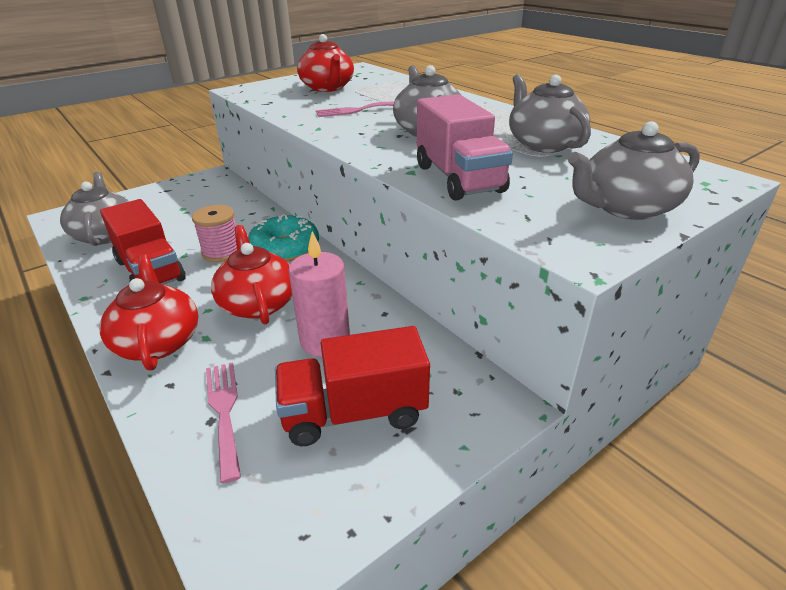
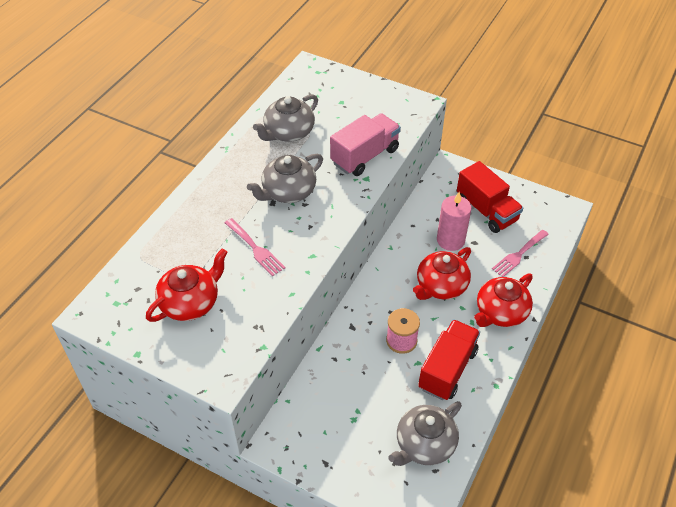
camera: 115 degrees left, 15 degrees up
(285, 248) = (374, 305): turquoise donut -> none
(626, 207) = (365, 95): grey teapot -> none

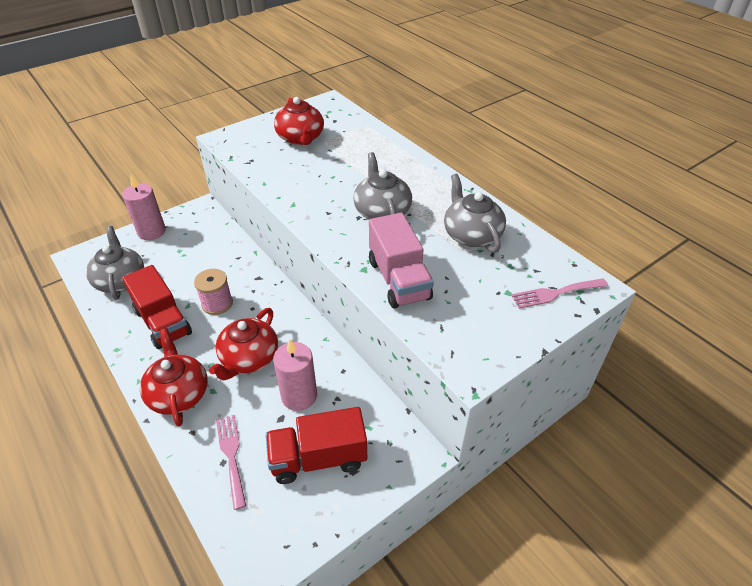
camera: 115 degrees right, 5 degrees down
(256, 249) = (326, 177): pink fork -> pink fork (555, 293)
(340, 469) = (151, 232): none -> pink candle
(440, 286) = (249, 358): red teapot -> red teapot turned 135 degrees counterclockwise

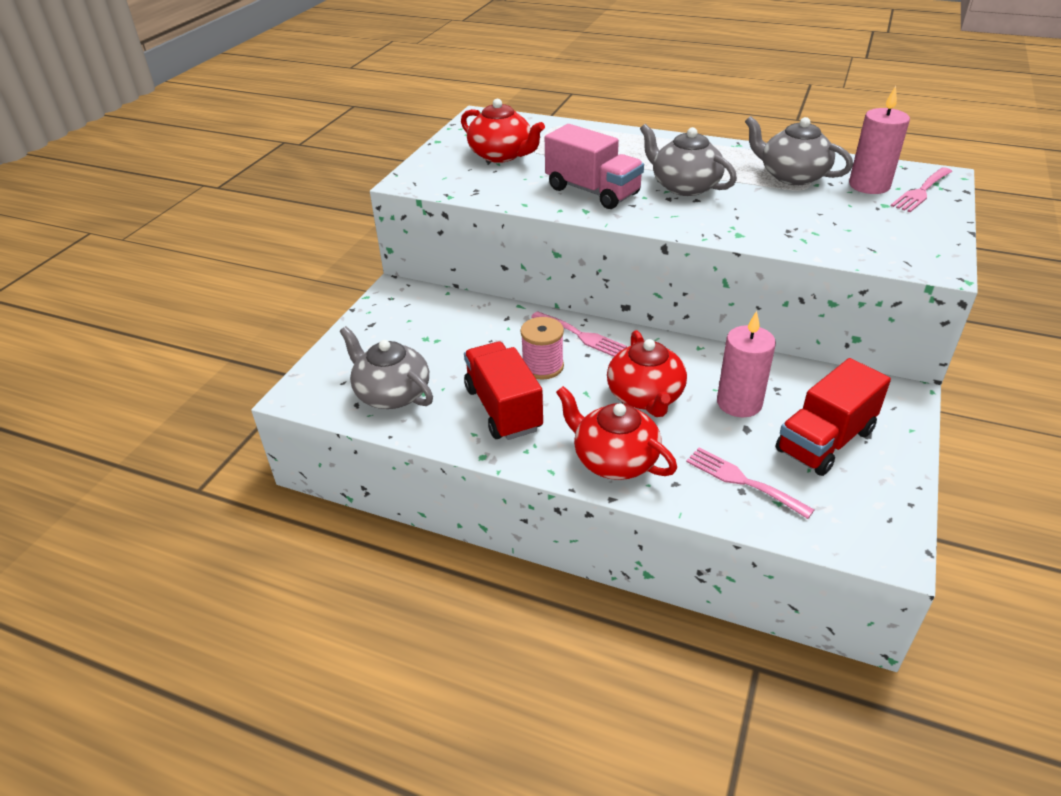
camera: 30 degrees left, 5 degrees down
(151, 232) = (363, 334): pink candle -> pink candle (869, 185)
(163, 322) = (503, 409): red truck -> red truck turned 135 degrees counterclockwise
(264, 292) = (581, 336): none -> pink fork
(398, 280) = (782, 230): pink truck -> pink truck (592, 191)

